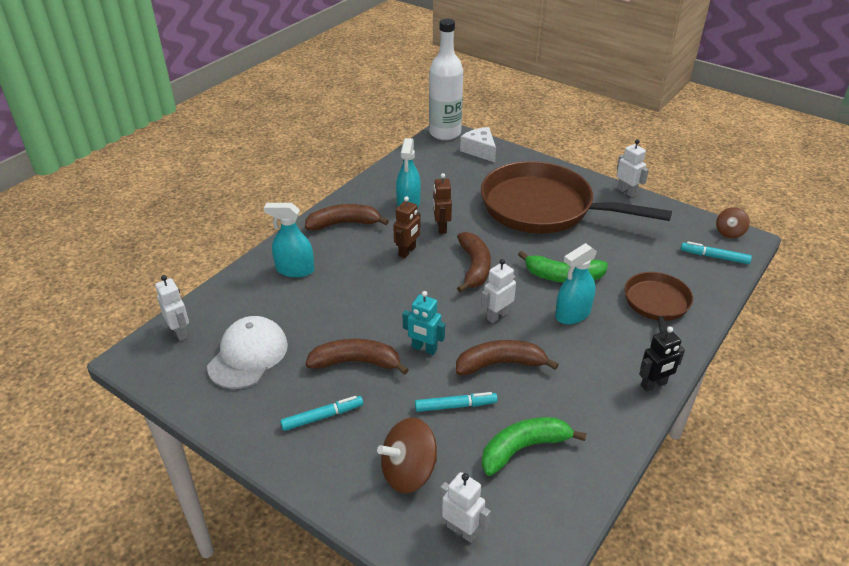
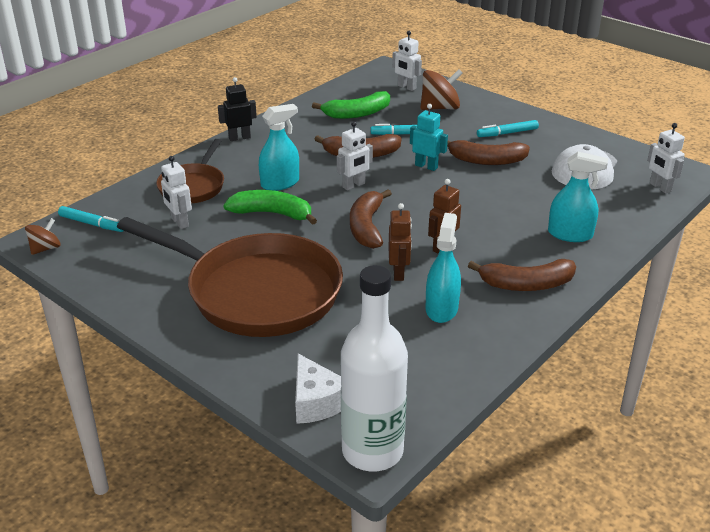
camera: 175 degrees left, 5 degrees down
(626, 192) = (126, 309): white robot -> white robot (179, 222)

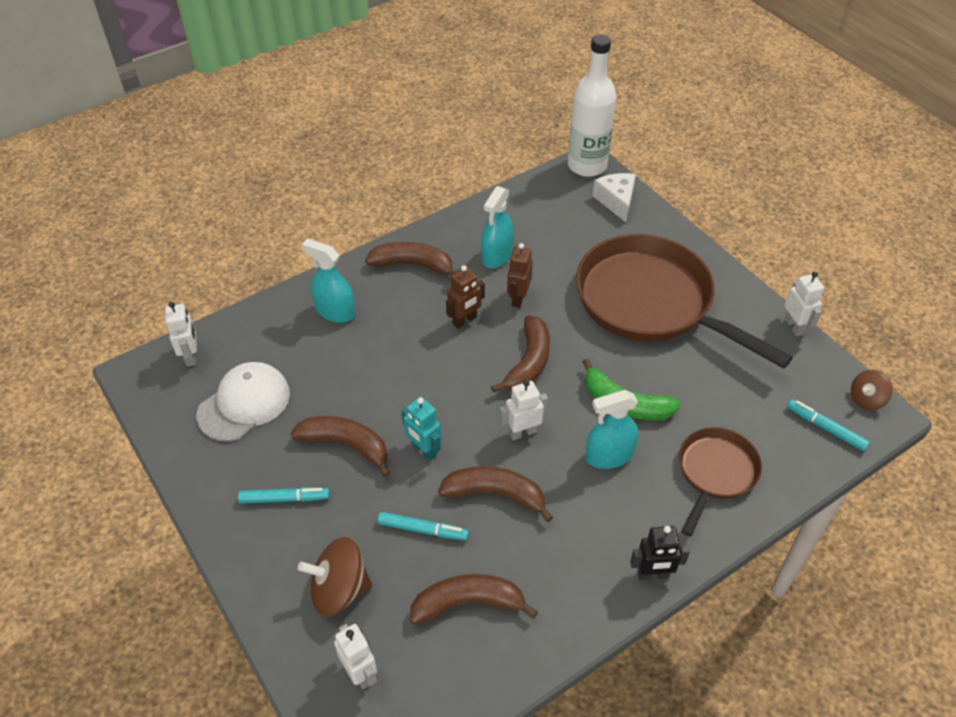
camera: 165 degrees left, 15 degrees up
(179, 222) = (727, 410): white robot -> white robot (794, 326)
(357, 113) = (468, 603): green banana -> brown banana

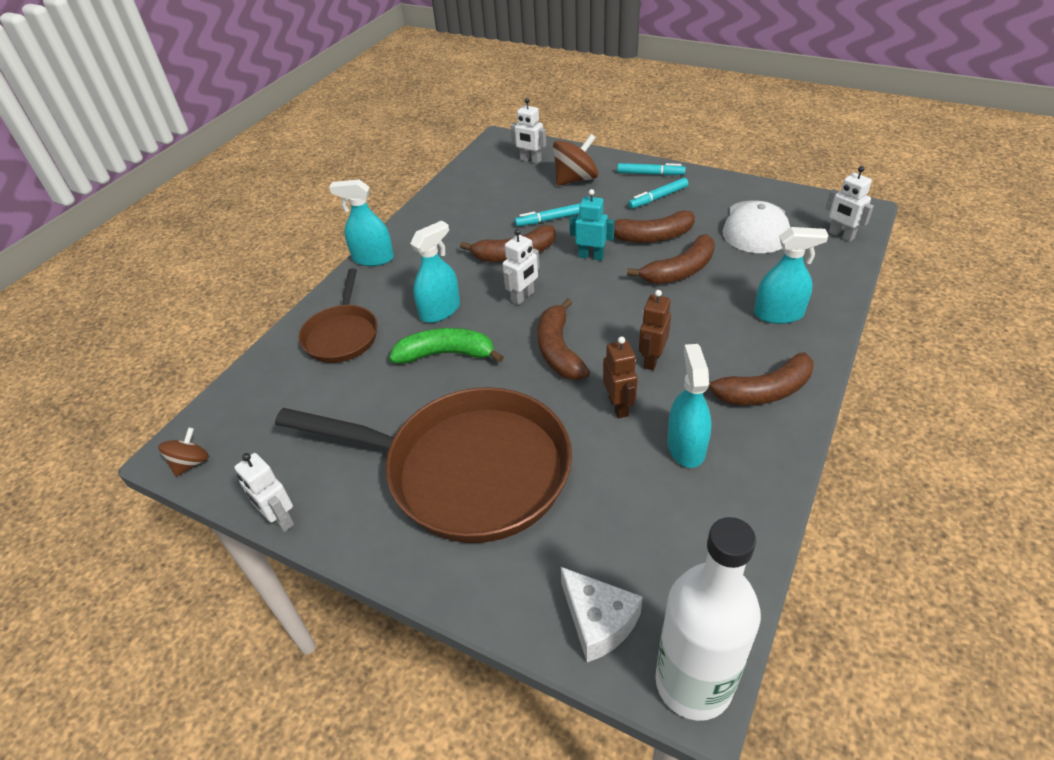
camera: 155 degrees right, 5 degrees down
(468, 603) = (491, 203): brown banana -> brown banana (680, 270)
(653, 574) = (373, 258): black robot -> turquoise spray bottle
(825, 428) = (238, 414): turquoise marker -> turquoise marker (650, 174)

